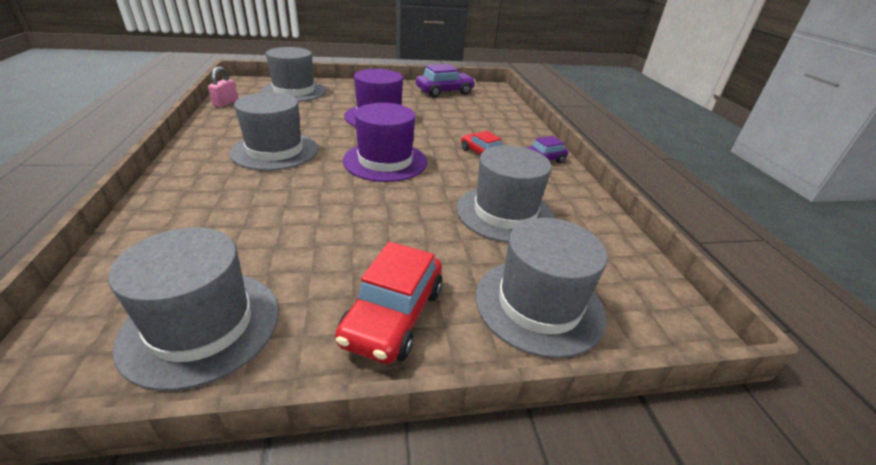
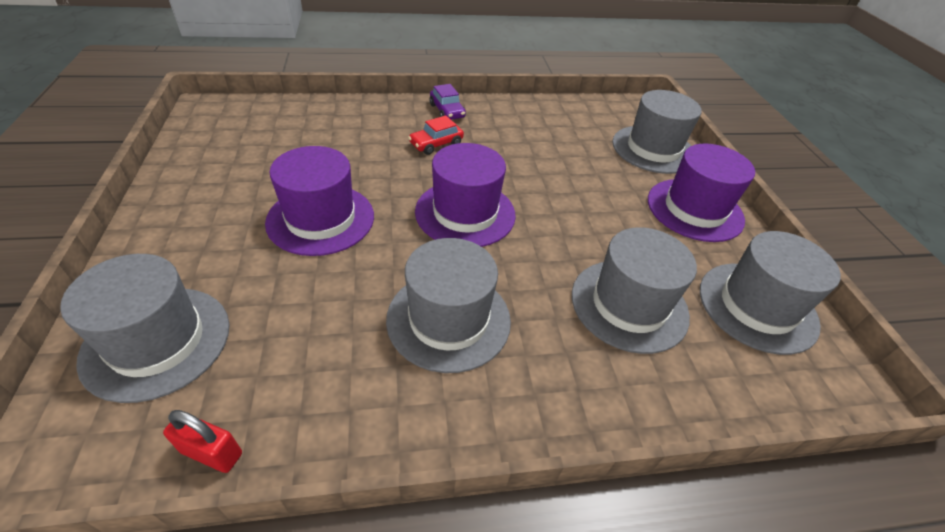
camera: 90 degrees left, 10 degrees up
(226, 103) = (212, 452): pink padlock -> red padlock
(393, 315) = (694, 209): red car -> purple hat
(444, 92) = (216, 151): purple car -> none
(505, 213) = (550, 146): grey hat -> grey hat (629, 304)

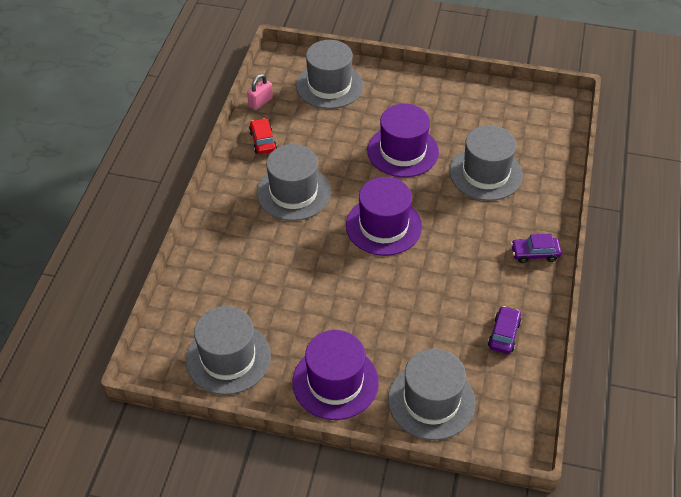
camera: 115 degrees right, 5 degrees up
(212, 452) = (260, 102): red padlock -> pink padlock
(436, 144) = (479, 232): red car -> red car (263, 141)
(552, 120) = (504, 334): none -> purple car
(629, 304) = (264, 283): grey hat -> grey hat (485, 173)

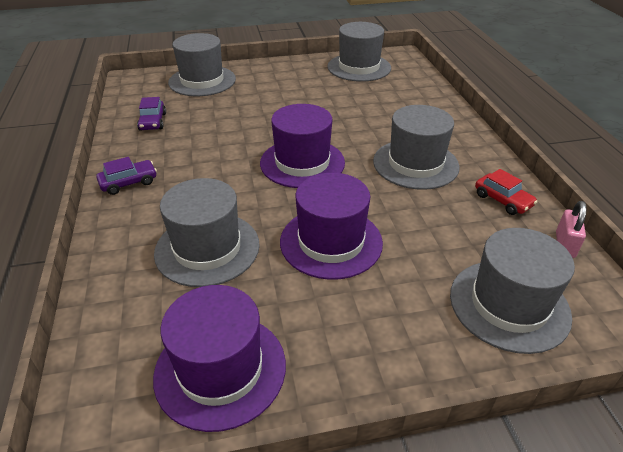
camera: 155 degrees right, 10 degrees down
(335, 382) = (276, 74): purple hat -> purple hat (220, 369)

